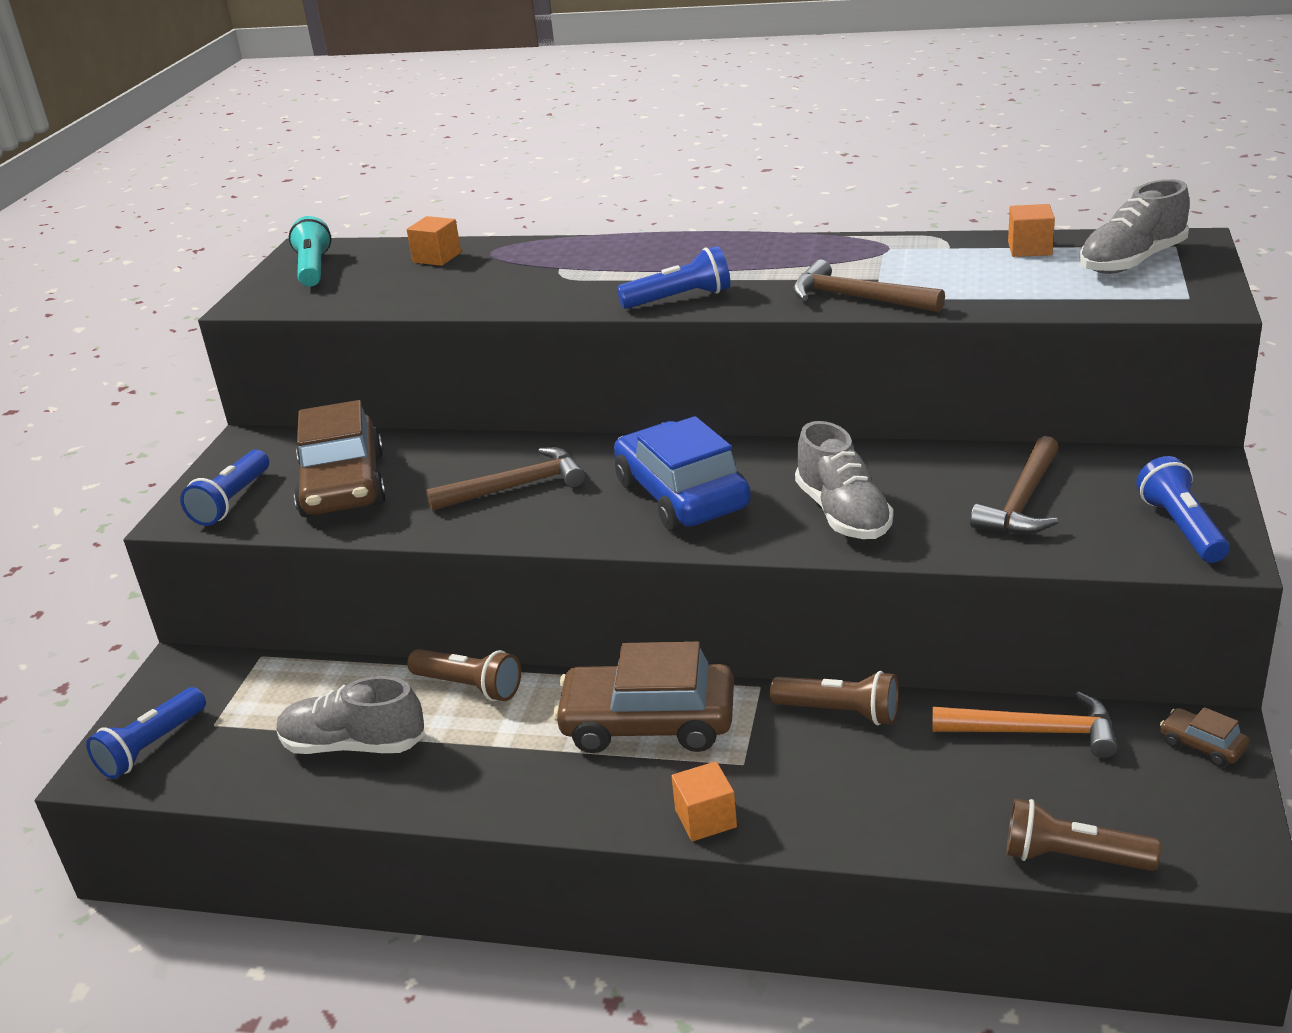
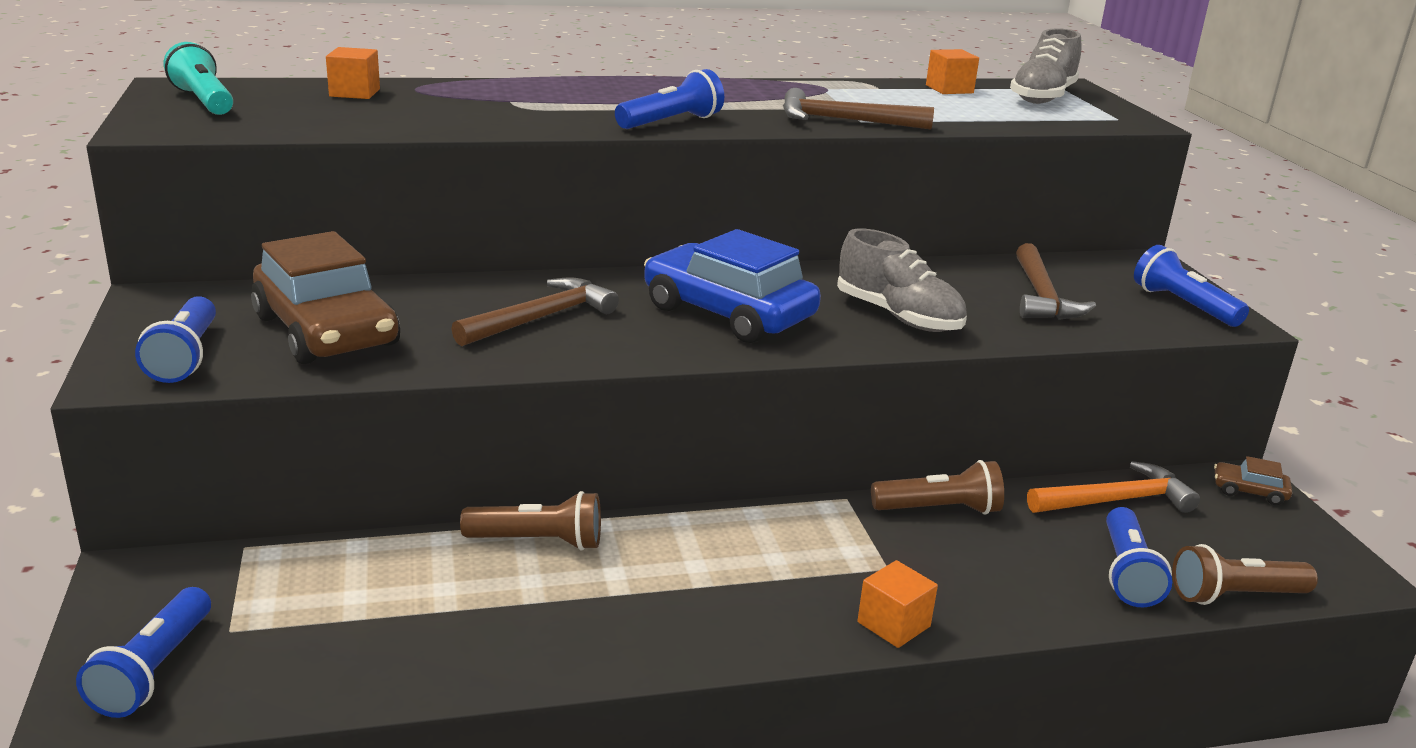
camera: 30 degrees left, 5 degrees down
(353, 745) = (440, 622): grey shoe -> none
(648, 723) = (763, 546): brown car -> none
(976, 812) = (1127, 573): none -> blue flashlight

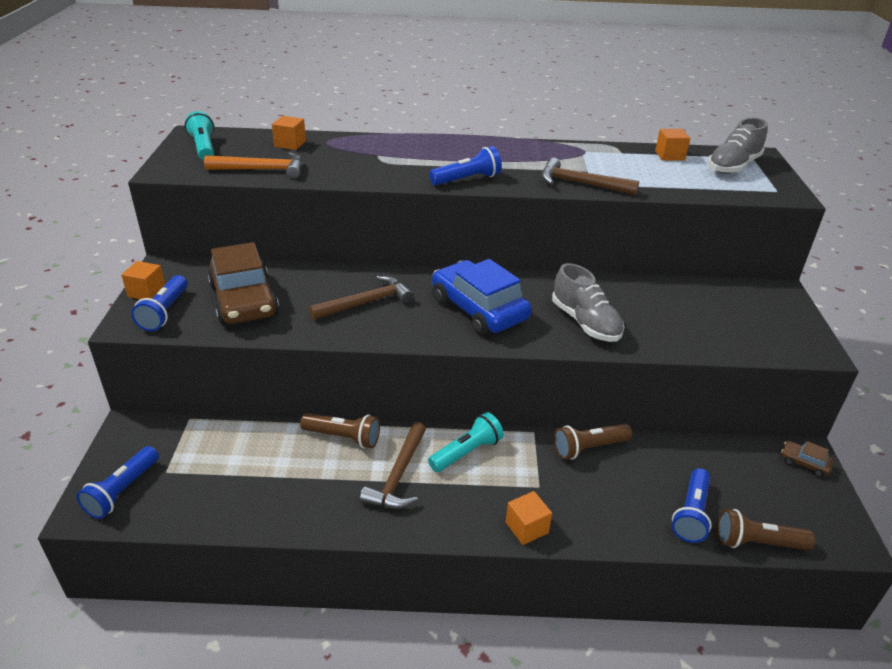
camera: 15 degrees right, 10 degrees up
(137, 332) = (146, 292): none -> orange cube
(753, 537) = (467, 452): none -> turquoise flashlight
(939, 509) = (588, 448): brown flashlight -> brown flashlight turned 150 degrees clockwise
(1041, 296) = (689, 314): brown hammer -> brown hammer (398, 476)
(1116, 501) = (708, 458): orange hammer -> orange hammer (262, 170)
(1183, 305) = (787, 332): blue flashlight -> none

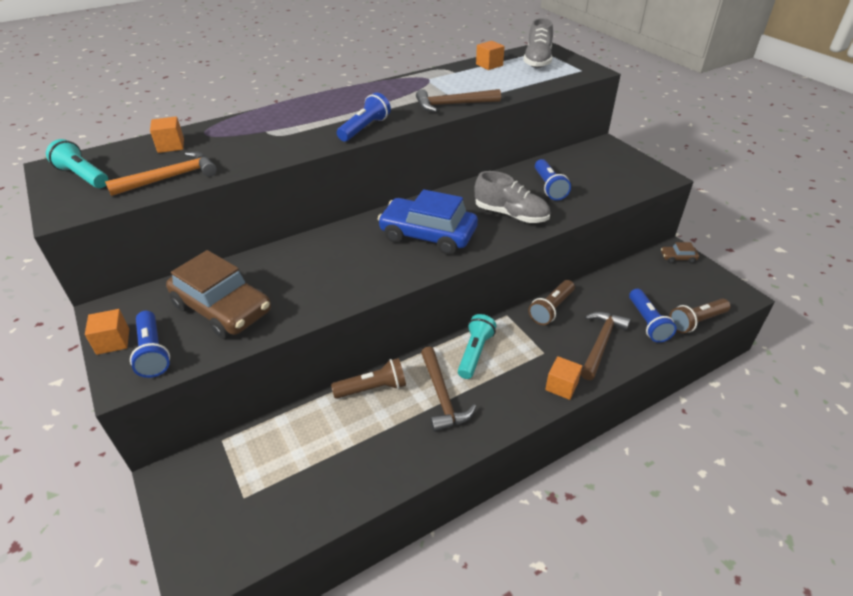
camera: 30 degrees left, 5 degrees up
(122, 491) = (217, 537): blue flashlight -> blue flashlight (549, 187)
(366, 303) = (335, 266): brown hammer -> brown hammer (601, 343)

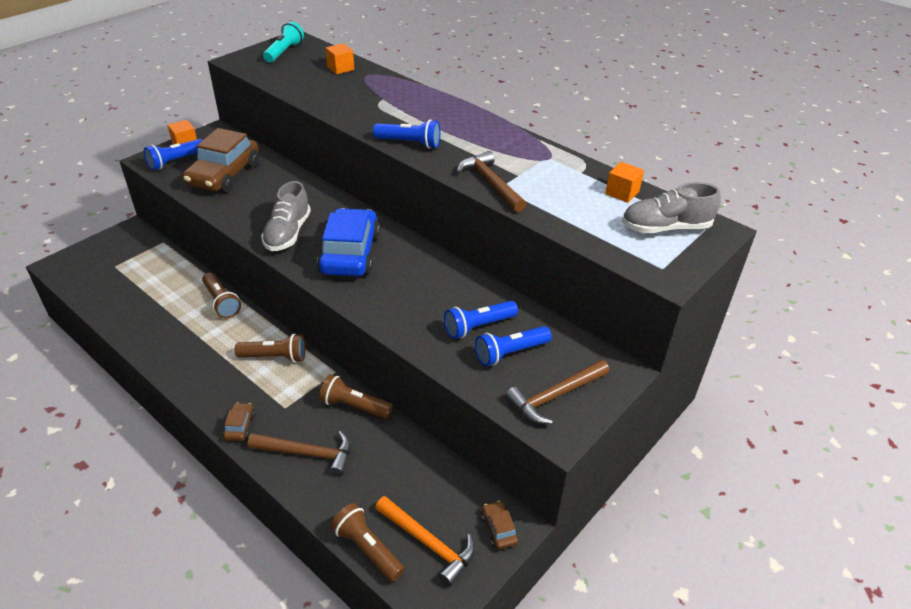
camera: 70 degrees right, 0 degrees up
(171, 178) = (291, 81): orange hammer -> orange hammer (428, 543)
(442, 396) = (217, 345): brown hammer -> brown hammer (554, 396)
(475, 353) = (275, 357): turquoise flashlight -> brown flashlight
(511, 215) = (407, 303): grey shoe -> grey shoe (288, 233)
(561, 386) = (240, 426): orange cube -> brown car
(647, 323) = (353, 496): blue flashlight -> blue flashlight (510, 353)

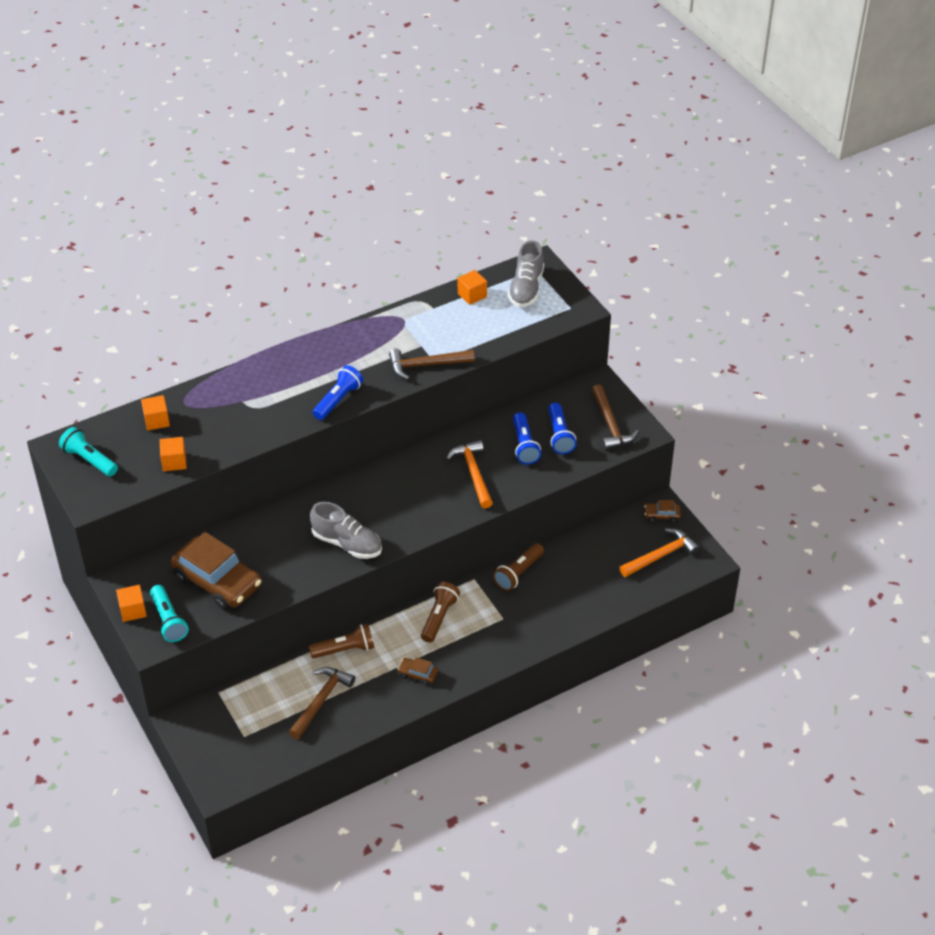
camera: 70 degrees left, 5 degrees up
(175, 161) = (169, 620): blue flashlight -> turquoise flashlight
(240, 426) = (513, 650): brown car -> brown car (418, 674)
(294, 83) = (174, 462): none -> orange cube
(308, 454) = (558, 610): brown hammer -> brown hammer (321, 701)
(350, 253) = (397, 505): blue car -> none
(367, 548) = (654, 589): brown flashlight -> none
(417, 296) = (473, 473): none -> orange hammer

